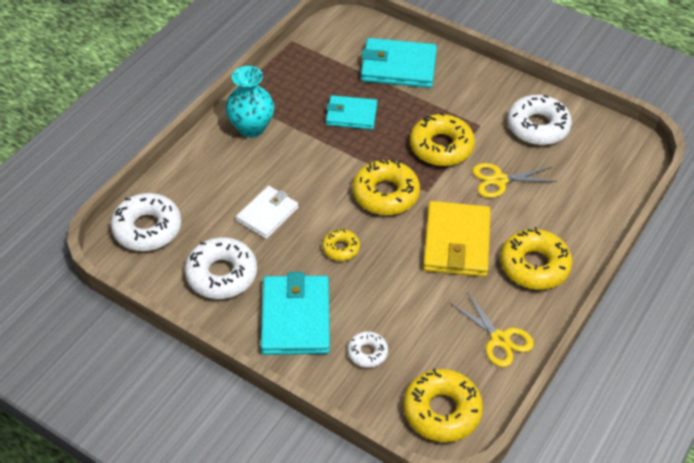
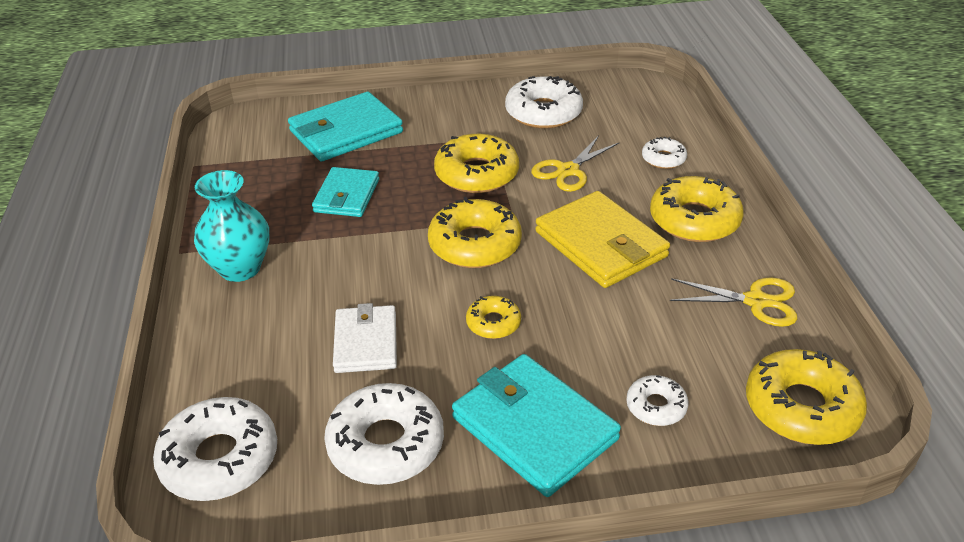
camera: 40 degrees left, 10 degrees down
(351, 115) = (347, 196): turquoise wallet -> turquoise wallet turned 45 degrees counterclockwise
(572, 211) = (663, 159): none -> white donut

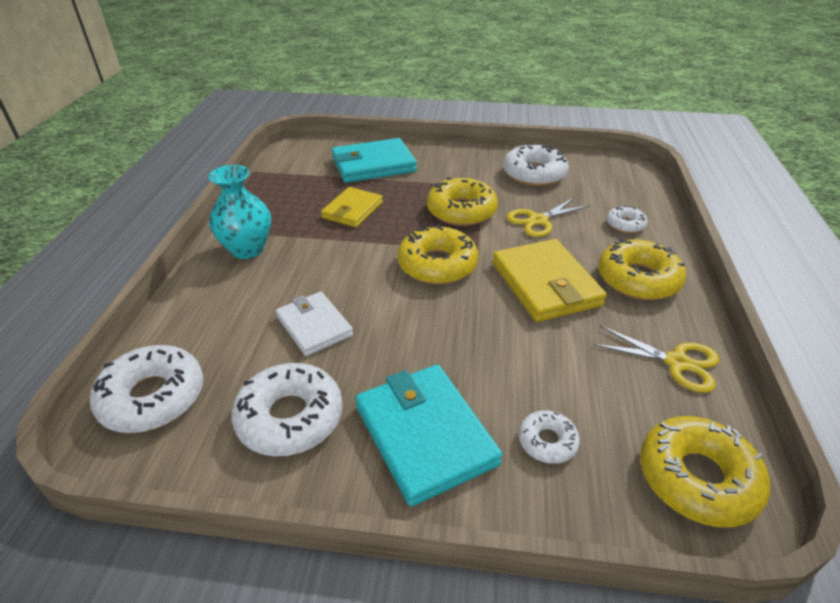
camera: 15 degrees right, 0 degrees up
(347, 196) = (352, 210): turquoise wallet -> yellow wallet
(366, 342) = (314, 326): white wallet -> white wallet turned 45 degrees counterclockwise
(493, 323) = (426, 332): yellow donut -> none

